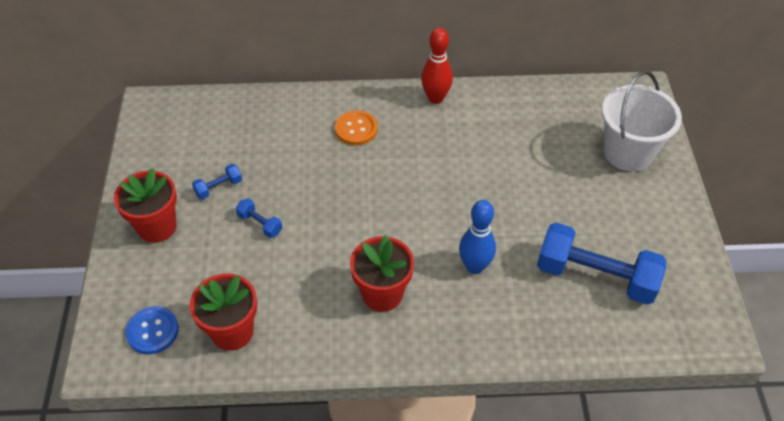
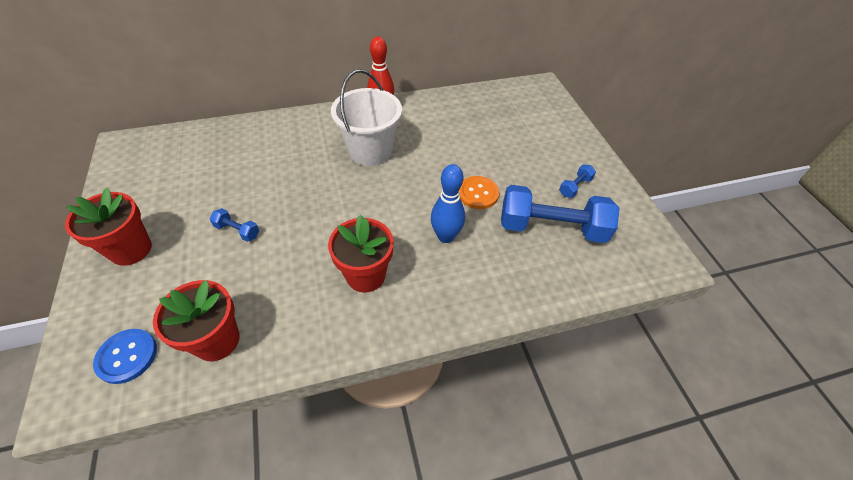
camera: 15 degrees left, 0 degrees up
(218, 187) = (194, 204): blue dumbbell -> blue dumbbell (575, 187)
(356, 129) = (318, 140): orange button -> orange button (478, 193)
(628, 152) = (545, 129): white bucket -> white bucket (370, 151)

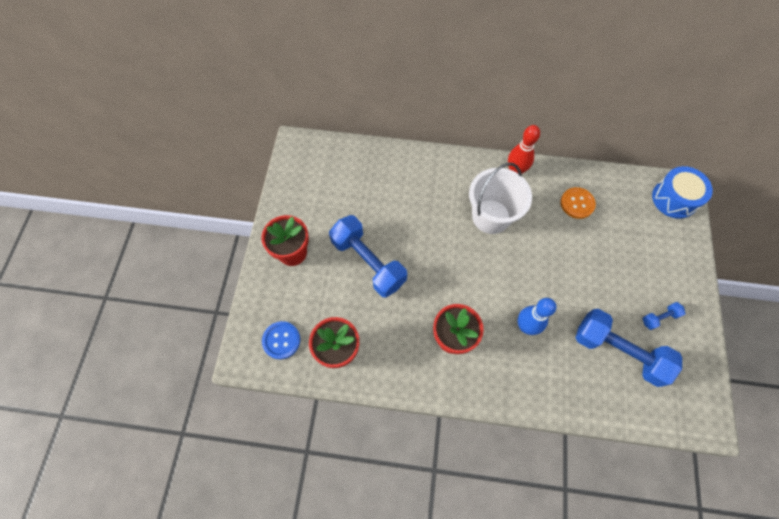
camera: 25 degrees right, 15 degrees up
(237, 231) = (368, 262): blue dumbbell -> blue dumbbell, size x2.31
(478, 193) = (568, 294): orange button -> orange button (577, 203)
(538, 94) = (674, 199): none -> blue drum

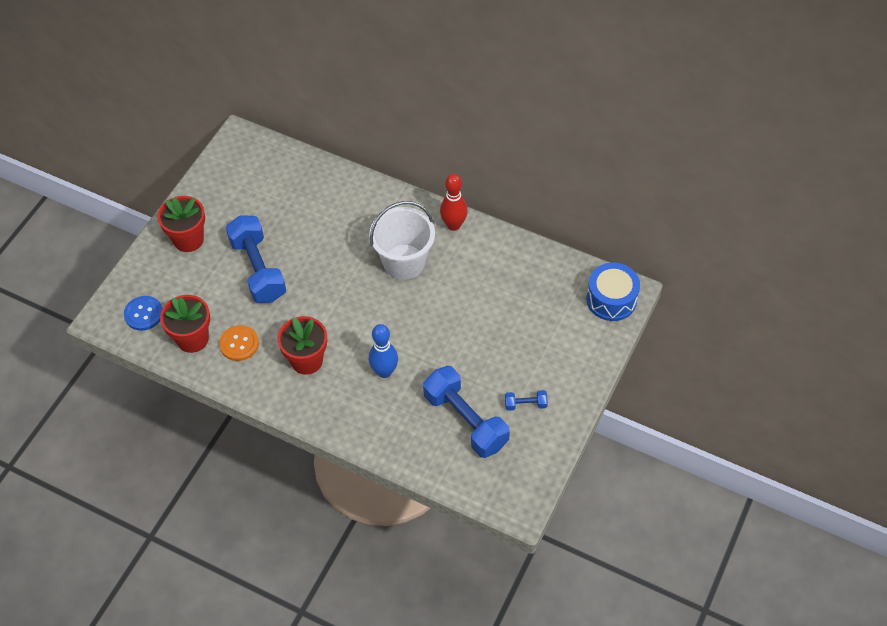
camera: 20 degrees right, 10 degrees down
(577, 203) = (502, 275): orange button -> orange button (239, 344)

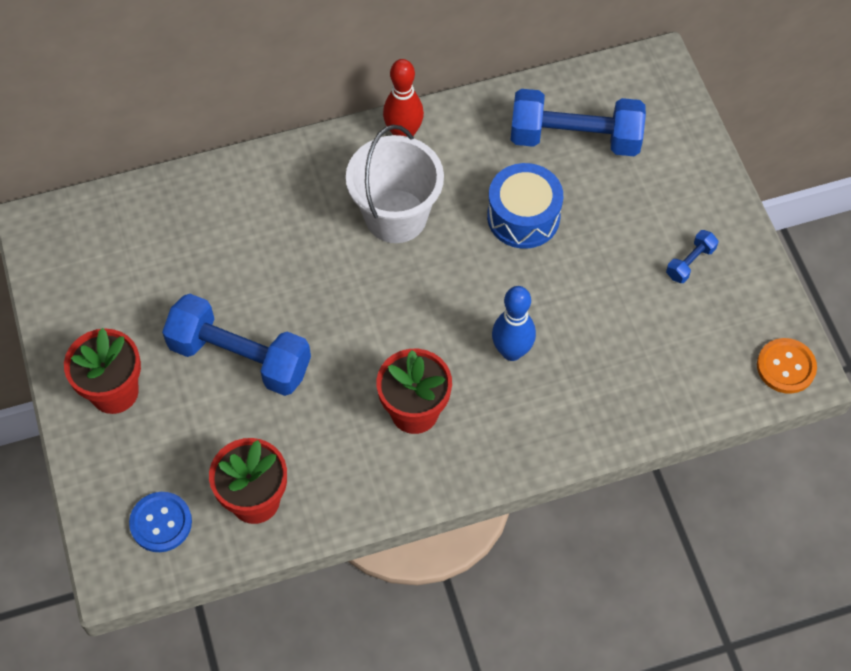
camera: 45 degrees left, 5 degrees up
(239, 344) = (316, 459): orange button -> orange button (786, 367)
(465, 420) = (652, 330): blue dumbbell -> blue dumbbell (575, 138)
(611, 299) = (650, 86): blue drum -> blue drum (523, 217)

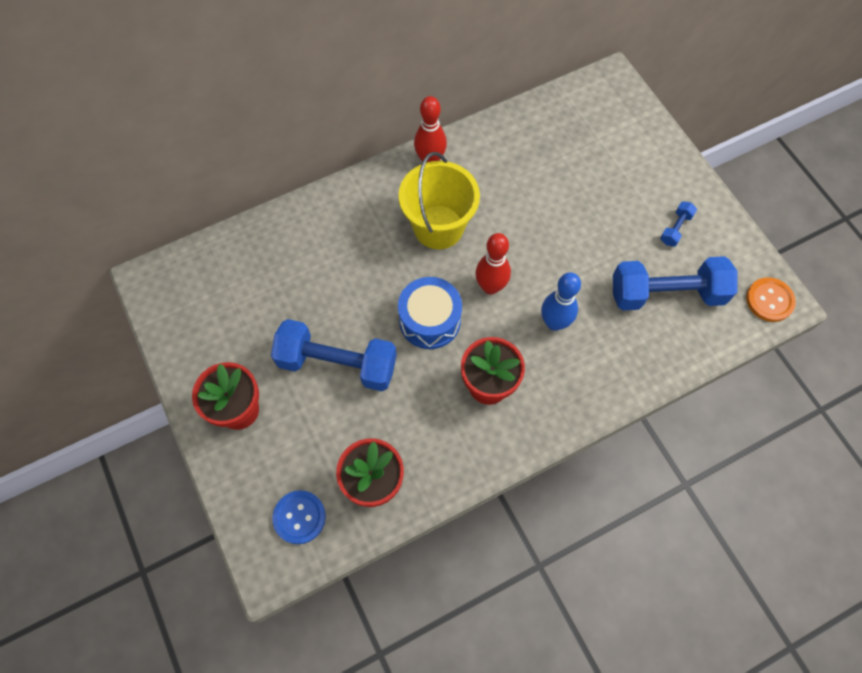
camera: 10 degrees left, 5 degrees up
(396, 216) = (438, 227): white bucket -> yellow bucket
(443, 297) = (490, 287): none -> red bowling pin
(523, 217) = (538, 212): blue drum -> blue drum (430, 320)
(575, 138) = (563, 144): blue dumbbell -> blue dumbbell (666, 293)

